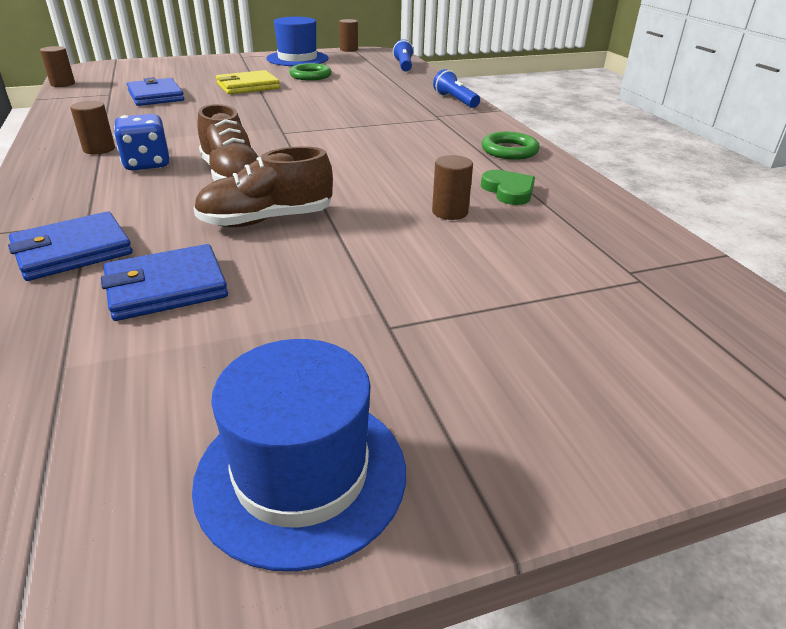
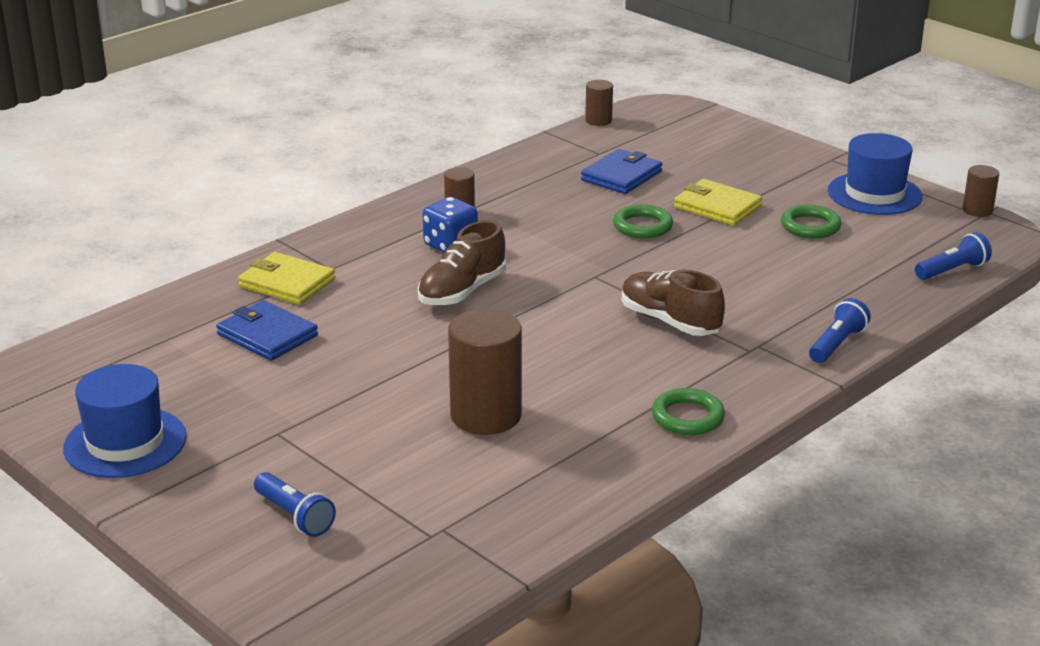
camera: 65 degrees right, 5 degrees down
(73, 251) = (287, 283): blue wallet -> yellow wallet
(237, 106) = (642, 226): none -> green ring
(267, 220) = (394, 336): brown shoe -> brown shoe (670, 322)
(450, 212) = (486, 415): brown cylinder -> brown cylinder, size x1.93
(508, 191) = (566, 437): green heart -> none
(577, 353) = (295, 516): none -> blue flashlight

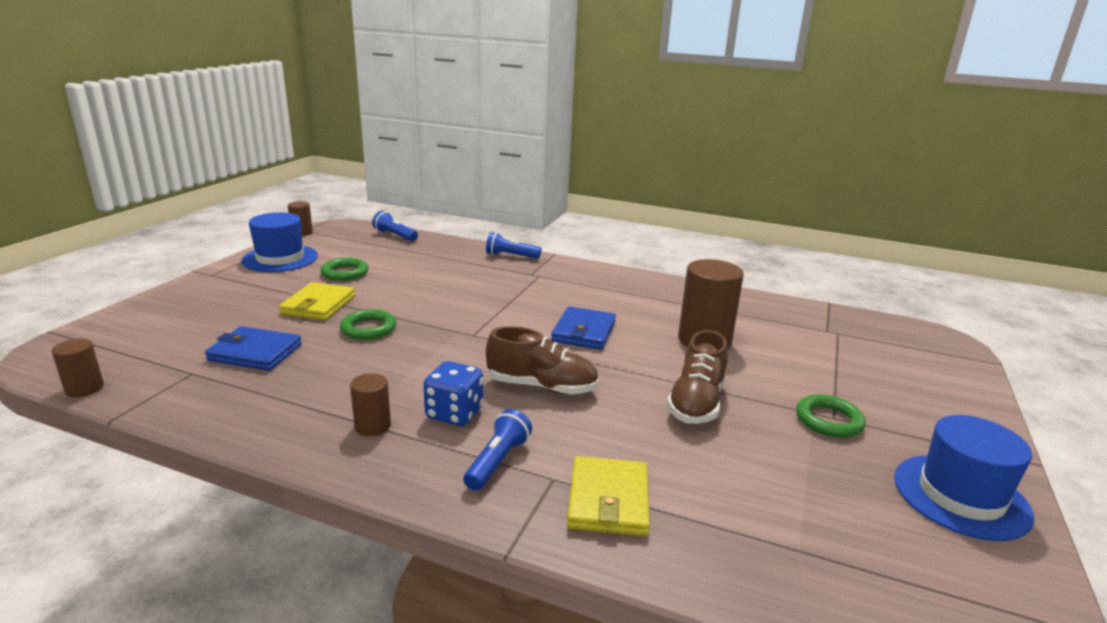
camera: 115 degrees left, 5 degrees down
(267, 335) = (716, 475): blue wallet -> blue wallet (584, 332)
(295, 516) = (896, 381): blue flashlight -> blue flashlight (497, 461)
(670, 322) = (523, 300): brown shoe -> brown shoe (696, 402)
(687, 417) = (631, 283): green ring -> green ring (828, 420)

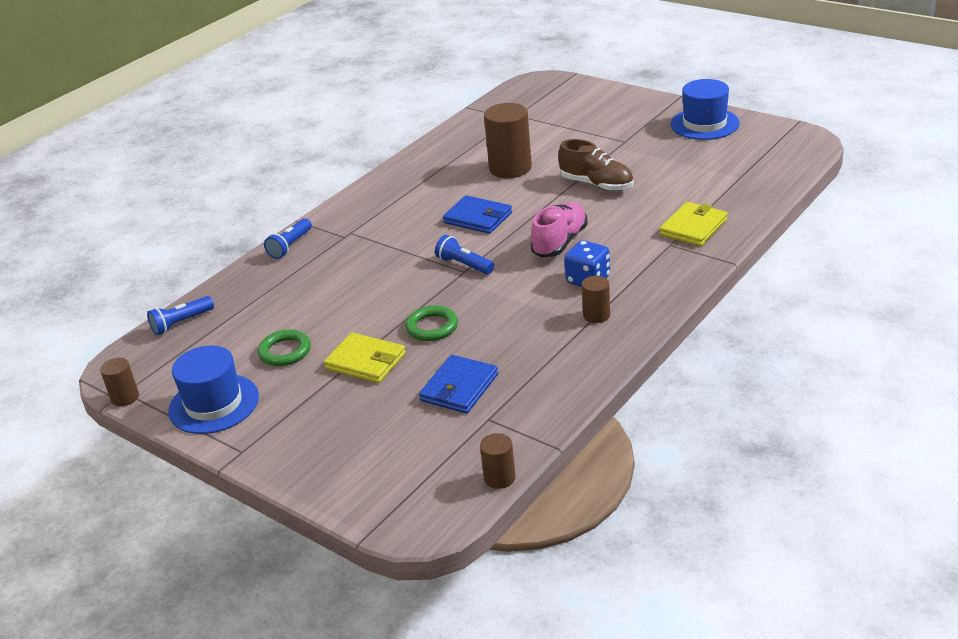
camera: 70 degrees left, 10 degrees up
(497, 461) = (649, 264): blue flashlight -> blue flashlight (464, 265)
(542, 387) = (560, 242): brown shoe -> pink shoe
(608, 500) = (693, 227): yellow wallet -> yellow wallet turned 75 degrees counterclockwise
(828, 420) = (627, 144): green ring -> none

